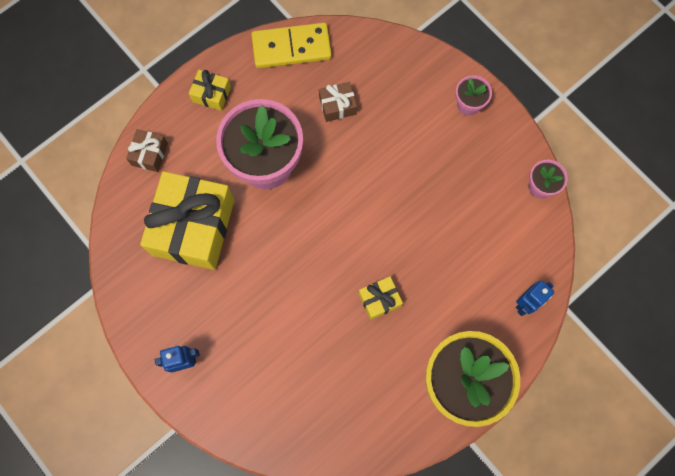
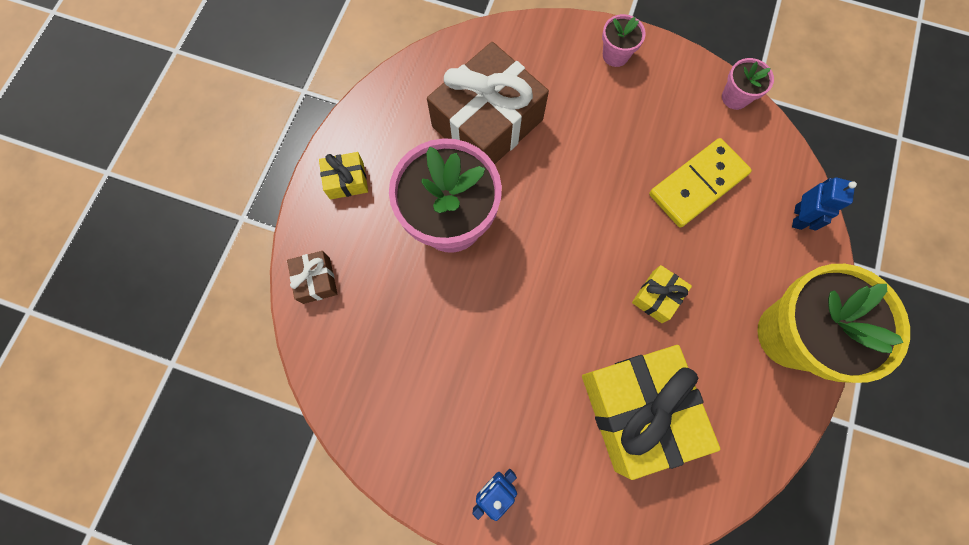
camera: 30 degrees left, 0 degrees up
(193, 227) = (413, 332): yellow gift -> yellow gift (637, 409)
(291, 47) = (402, 89): yellow domino -> yellow domino (697, 184)
(337, 106) = (487, 123): brown gift -> brown gift, size x2.27

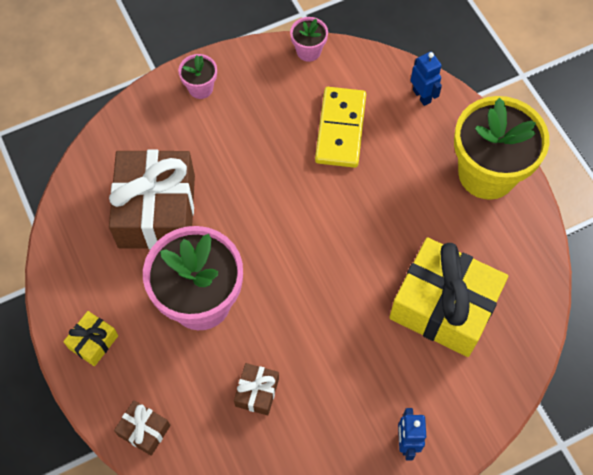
camera: 45 degrees left, 10 degrees down
(422, 332) = (257, 392): none -> brown gift
(657, 297) = (386, 224): yellow gift -> none

